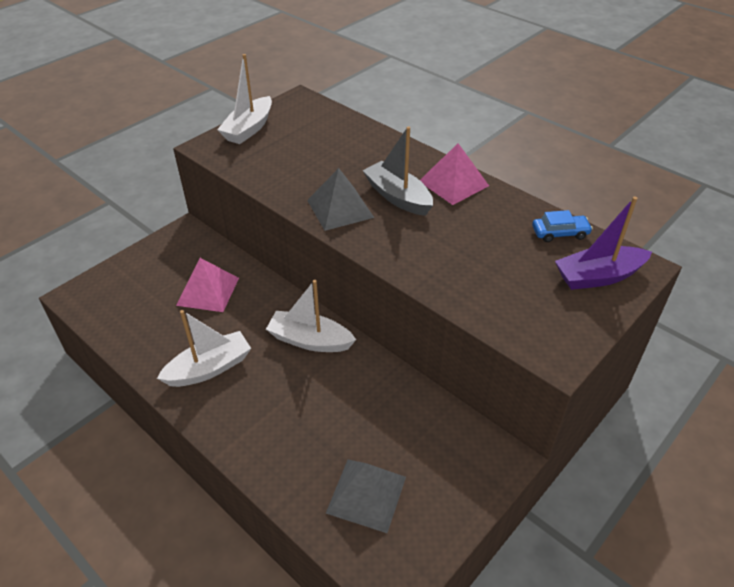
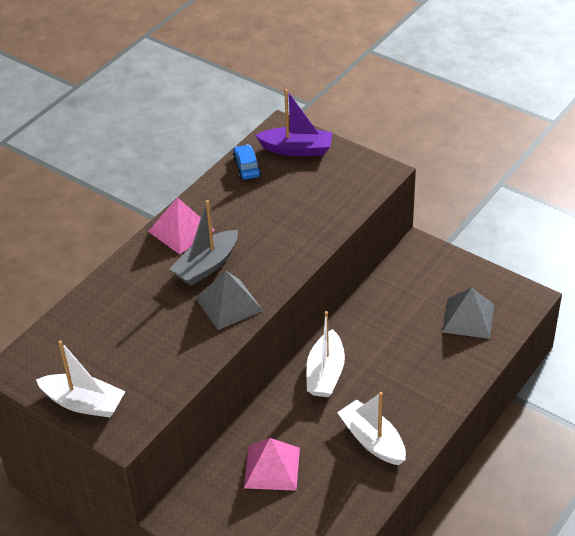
camera: 95 degrees left, 0 degrees up
(598, 276) = (297, 149): purple boat -> purple boat turned 60 degrees counterclockwise

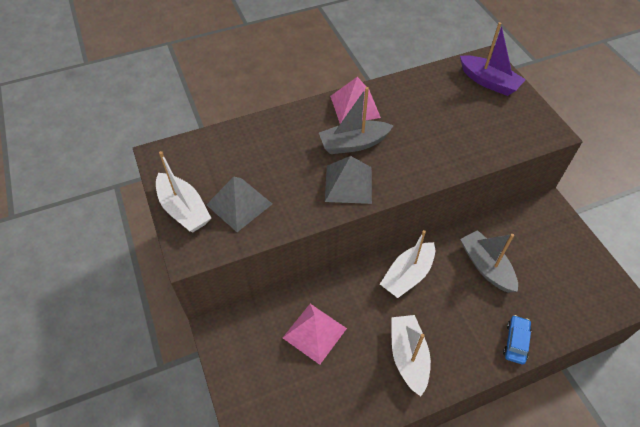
camera: 30 degrees right, 10 degrees up
(247, 167) = (439, 79): blue car -> blue car (516, 342)
(393, 329) = (486, 266): none -> grey boat
(468, 318) = (558, 290): grey pyramid -> grey pyramid (239, 204)

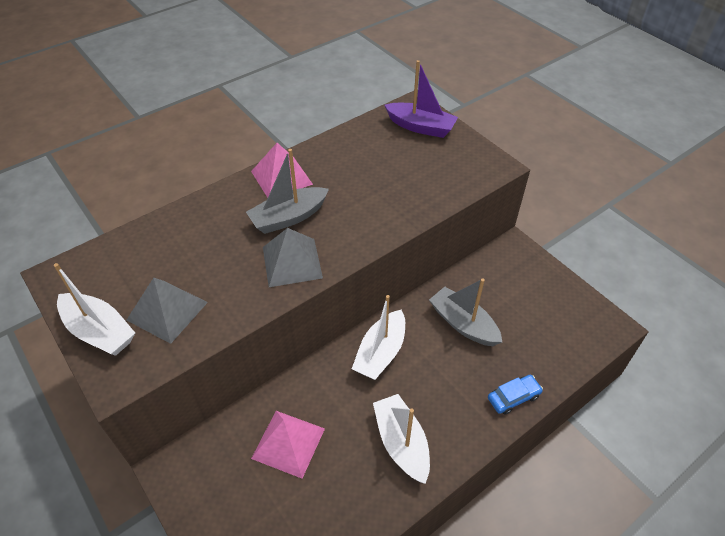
camera: 15 degrees left, 5 degrees down
(516, 342) = (513, 397): blue car -> blue car turned 60 degrees clockwise

